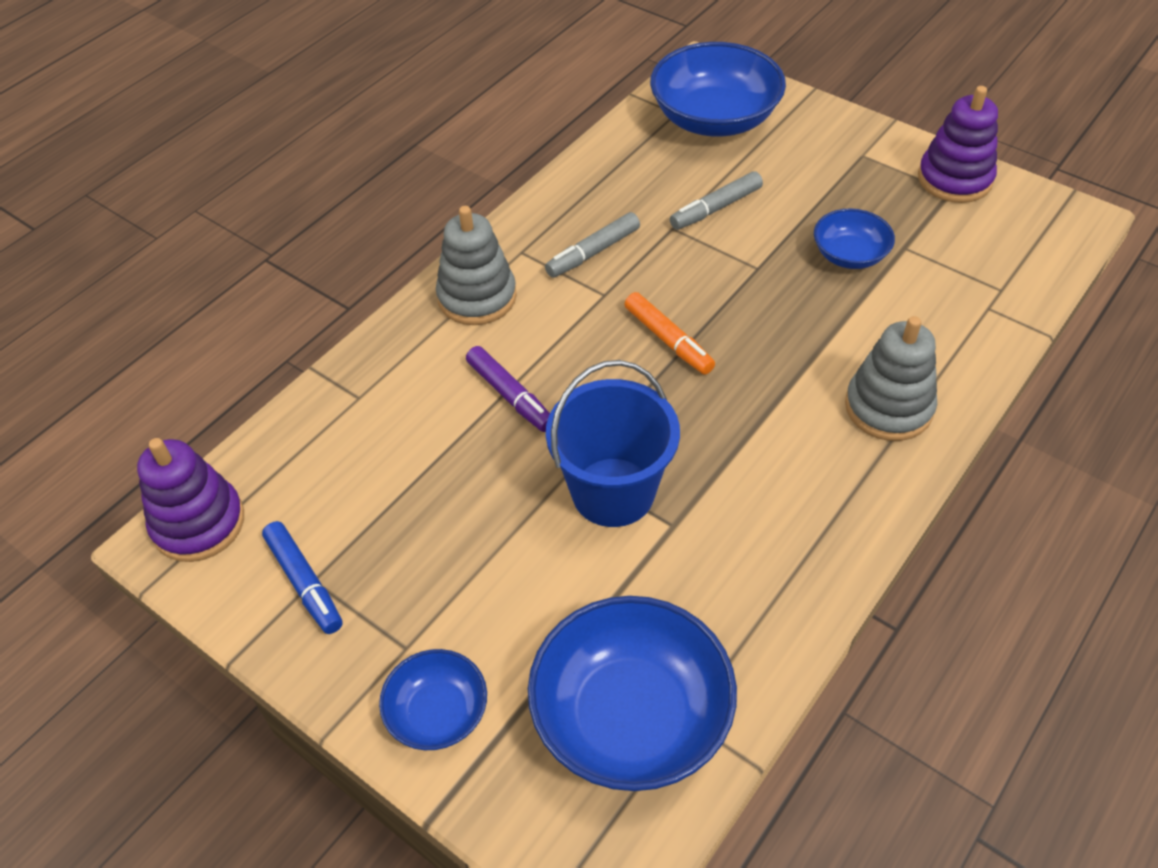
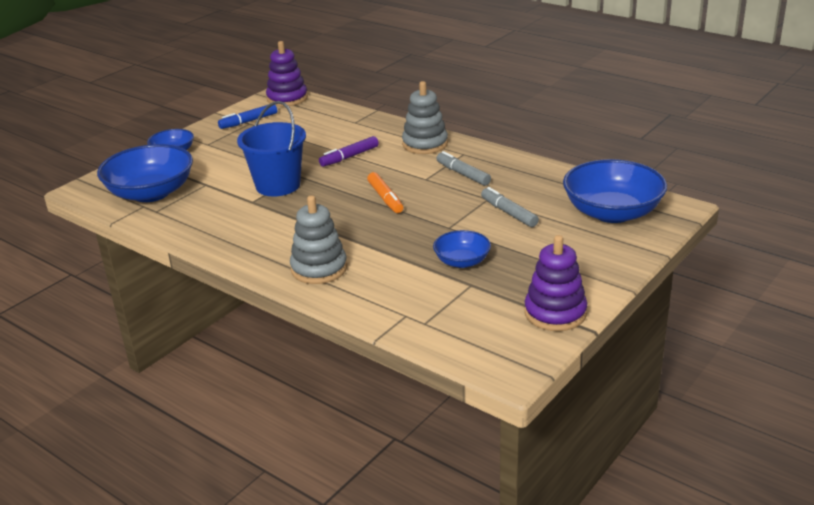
camera: 90 degrees right, 20 degrees down
(668, 340) = (385, 198): orange marker -> orange marker turned 75 degrees counterclockwise

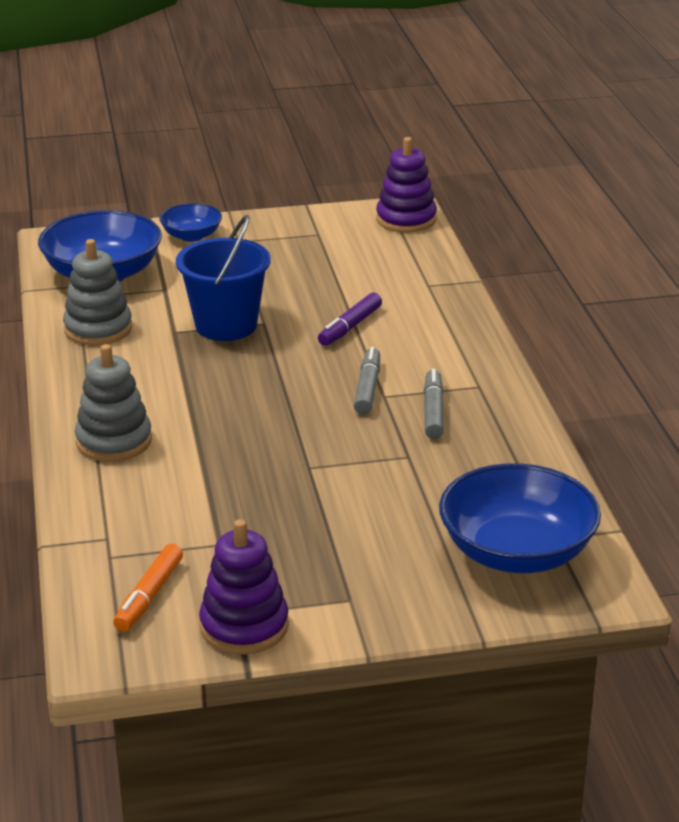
camera: 40 degrees right, 0 degrees up
(248, 121) = (320, 231): blue marker -> none
(349, 157) = (350, 327): purple marker -> purple marker turned 60 degrees counterclockwise
(385, 198) = (303, 397): orange marker -> orange marker (149, 596)
(425, 144) = (457, 352): grey stacking toy -> grey stacking toy (98, 329)
(462, 261) = (255, 513): blue bowl -> none
(509, 213) = (400, 486): grey marker -> grey marker (368, 388)

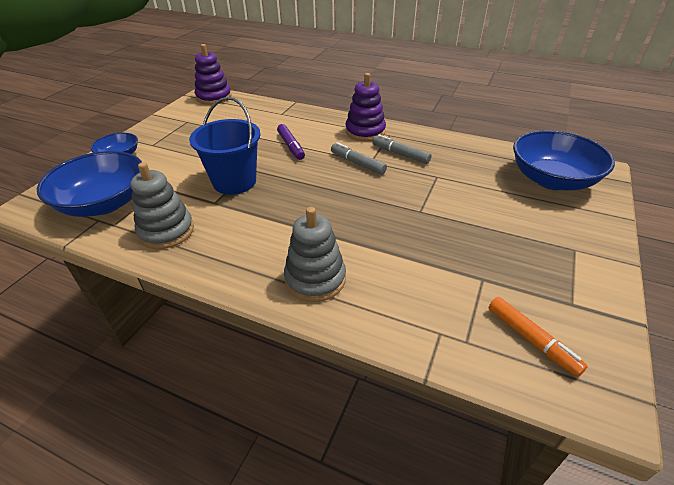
camera: 55 degrees left, 10 degrees up
(244, 626) = (590, 306): purple stacking toy -> purple stacking toy (365, 131)

